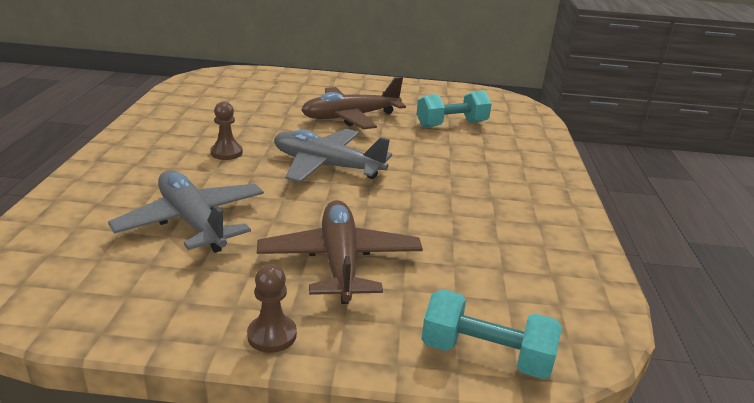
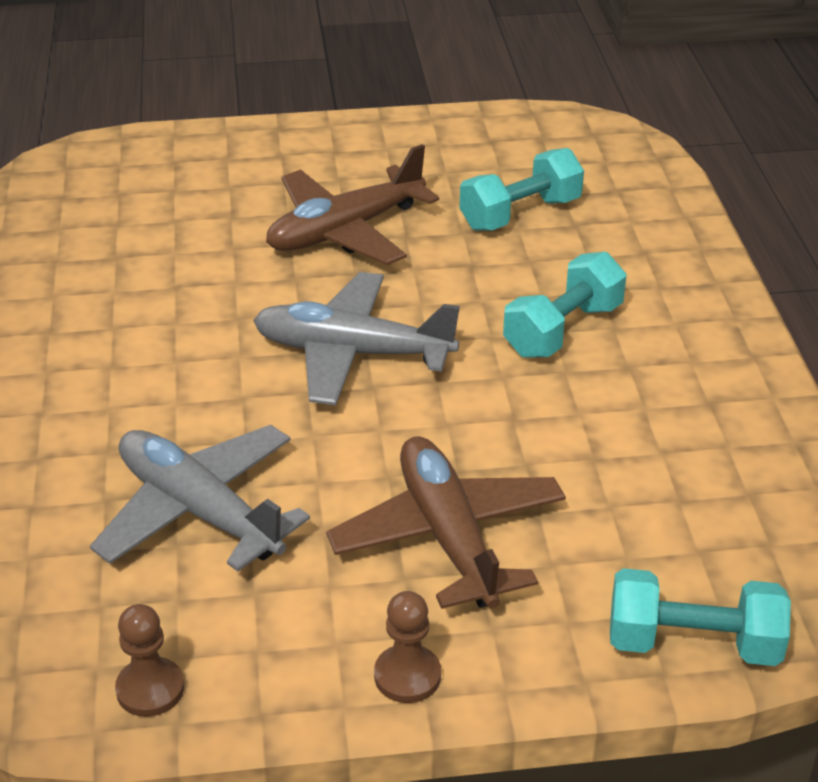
camera: 10 degrees left, 10 degrees up
(226, 153) = (177, 357): brown pawn -> brown pawn (150, 689)
(456, 175) = (563, 330): none -> turquoise dumbbell

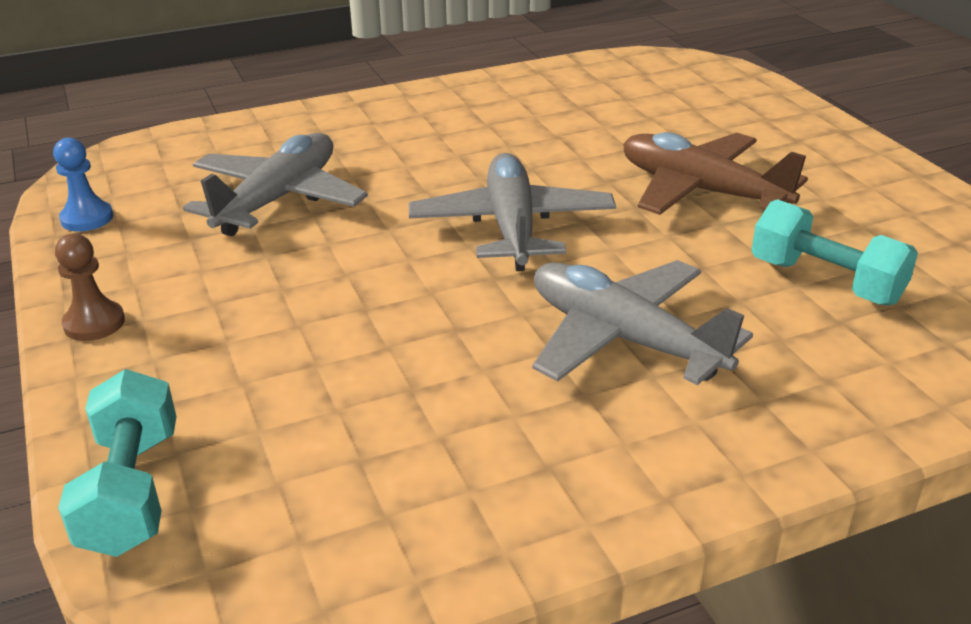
camera: 75 degrees right, 5 degrees down
(150, 689) = (87, 218): brown pawn -> blue pawn
(448, 536) = (270, 317): brown plane -> none
(563, 330) = (624, 339): turquoise dumbbell -> grey plane

